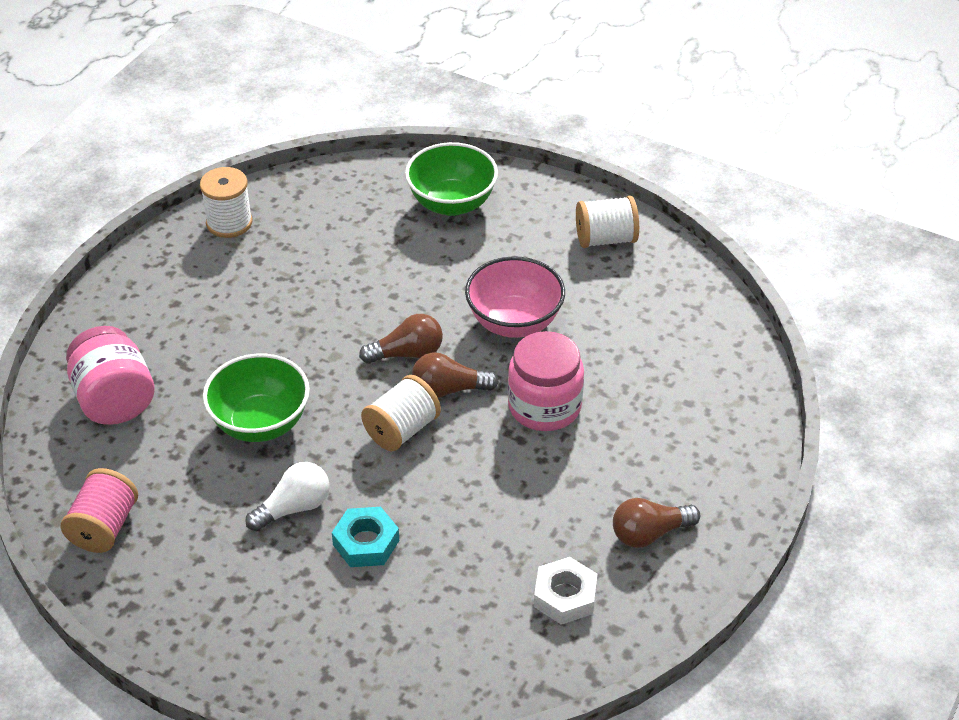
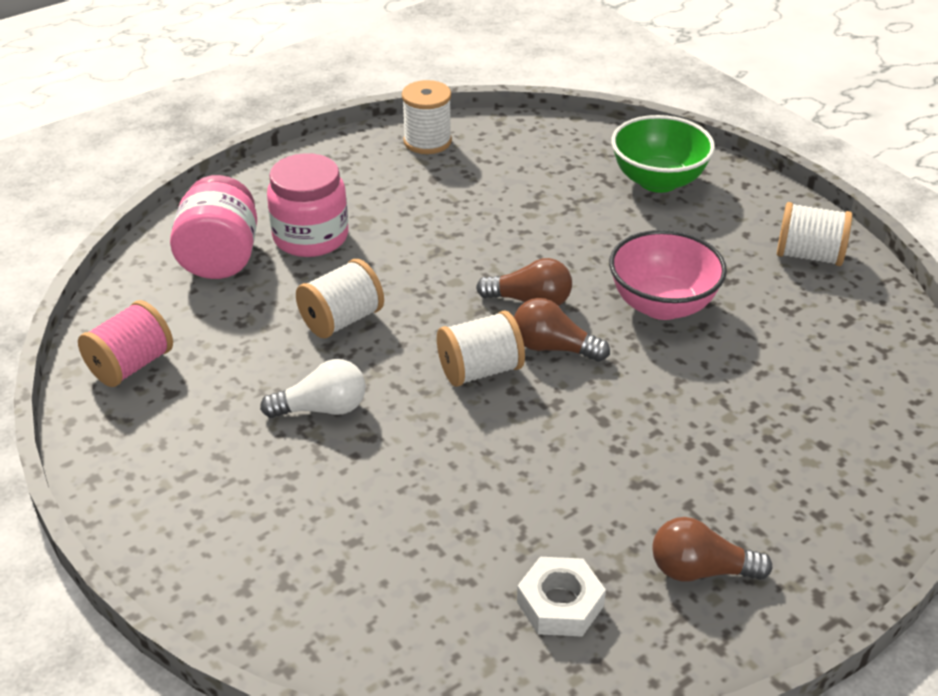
camera: 25 degrees right, 5 degrees down
(260, 423) = (342, 320): green bowl -> white spool
(366, 543) = (373, 468): turquoise nut -> none
(544, 406) = (649, 396): pink jar -> pink jar (310, 237)

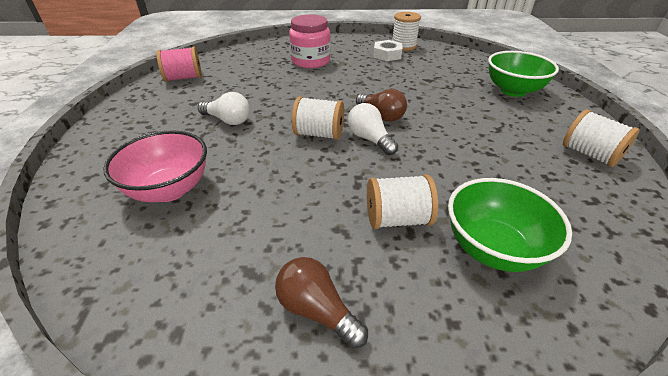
camera: 35 degrees right, 0 degrees up
(220, 258) = (266, 57): pink jar -> none
(342, 320) = (283, 92): white spool -> white spool (397, 219)
(553, 348) = (370, 139): brown light bulb -> white light bulb
(560, 604) = (206, 275): white nut -> white nut (387, 55)
(662, 305) = (457, 143): pink bowl -> pink bowl (169, 189)
(797, 424) = (492, 248): none -> green bowl

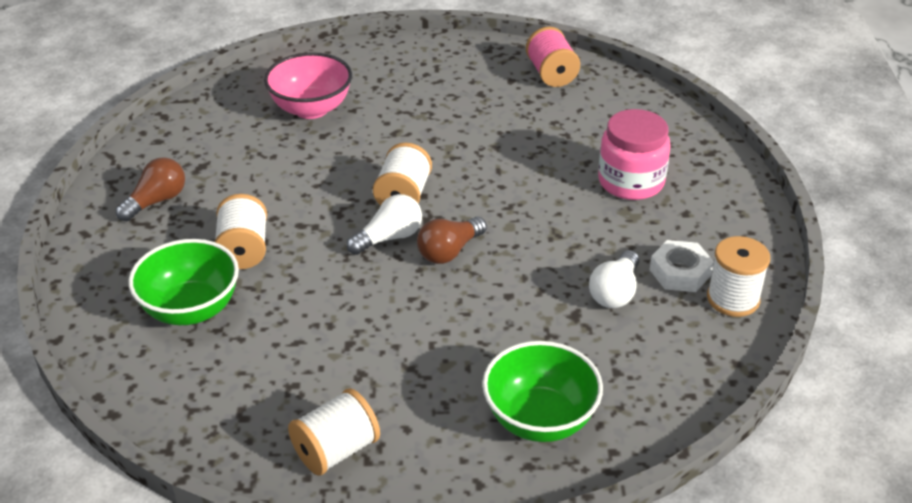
camera: 90 degrees right, 0 degrees up
(228, 120) = (438, 124): white light bulb -> white light bulb (615, 292)

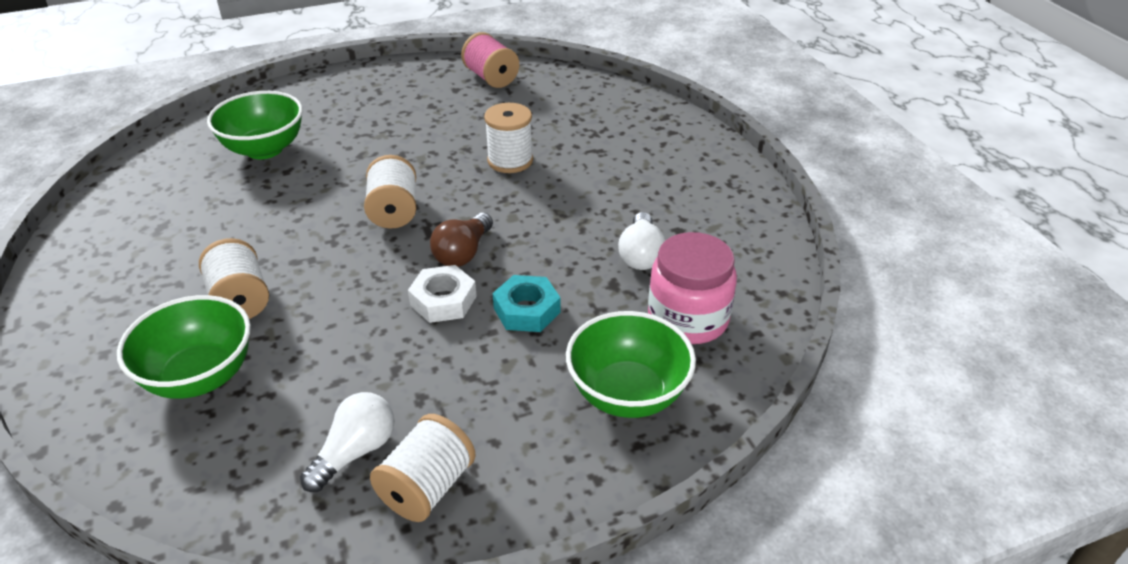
camera: 20 degrees left, 0 degrees up
(156, 201) = (120, 272): brown light bulb -> none
(311, 109) = (264, 149): pink bowl -> green bowl
(389, 238) = (395, 253): white light bulb -> white light bulb (355, 452)
(484, 320) = (527, 310): none -> turquoise nut
(631, 182) = (607, 154): pink jar -> pink jar (688, 319)
(680, 272) = (691, 223): white nut -> white nut (443, 300)
(733, 299) = (749, 236): white spool -> white spool (510, 160)

